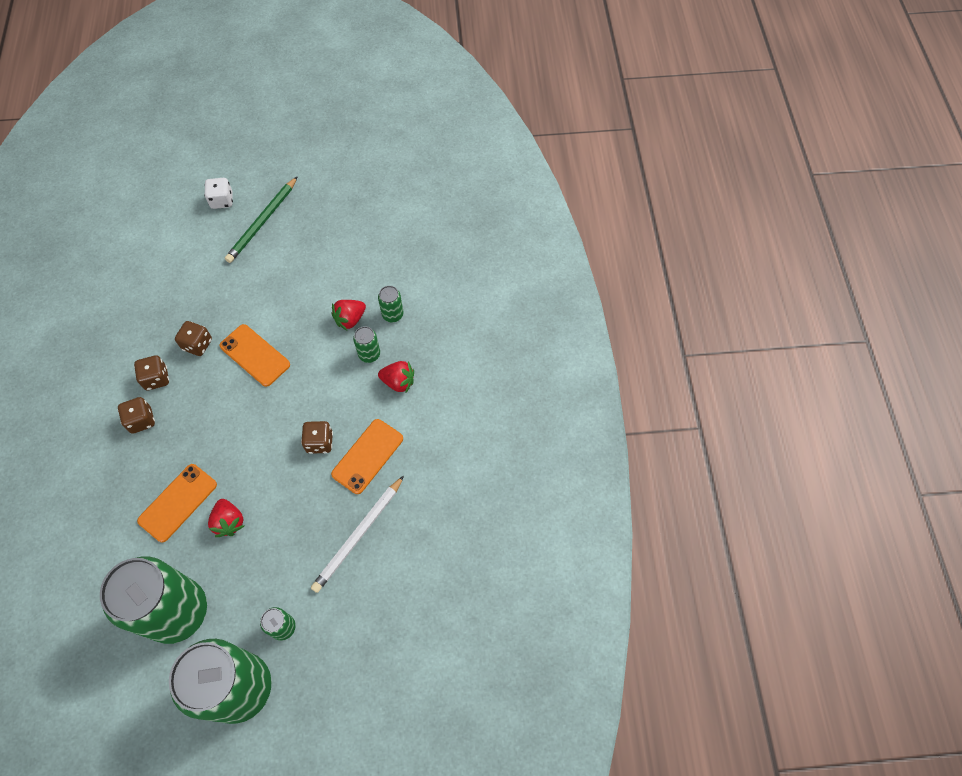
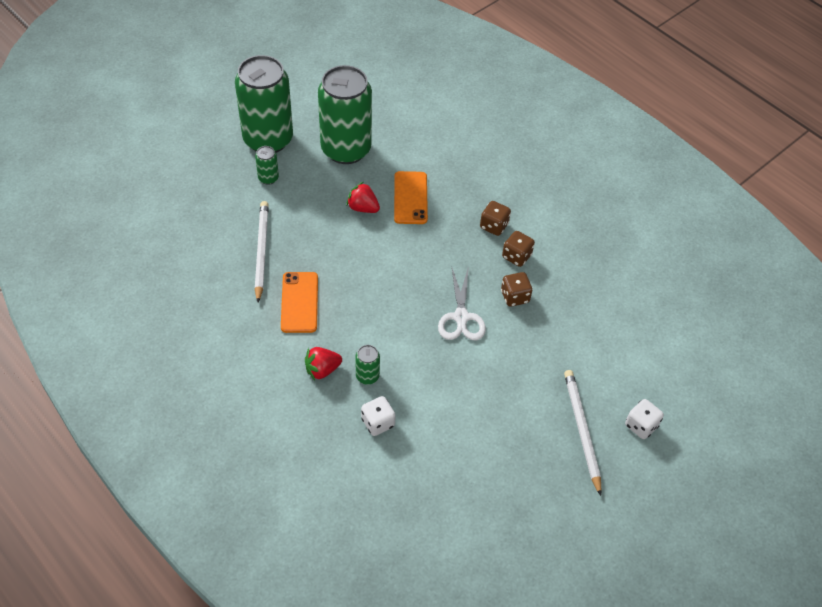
camera: 140 degrees right, 10 degrees down
(255, 355) = (461, 317): orange phone -> white scissors
(262, 222) = (581, 430): green pencil -> white pencil
(319, 442) = (346, 289): brown dice -> none
(350, 319) = (412, 394): red strawberry -> none
(392, 314) = (378, 423): green can -> white dice

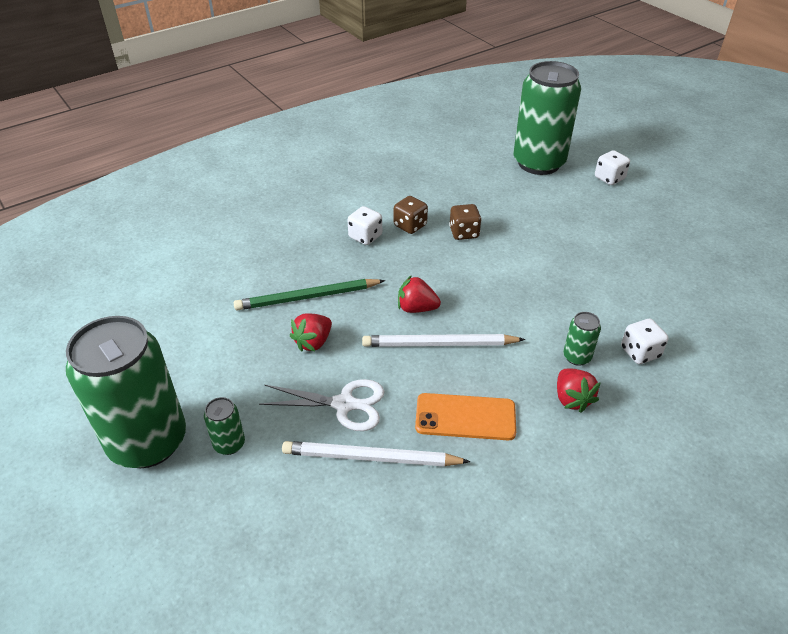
camera: 80 degrees left, 10 degrees down
(346, 149) = (203, 352): green can -> green can (538, 163)
(408, 267) = (416, 308): none -> red strawberry
(410, 198) = (307, 297): orange phone -> green pencil
(461, 317) = (490, 273): white scissors -> white scissors (344, 404)
(494, 226) = (365, 236): brown dice -> white dice
(581, 430) = (621, 211): white pencil -> white pencil (439, 344)

